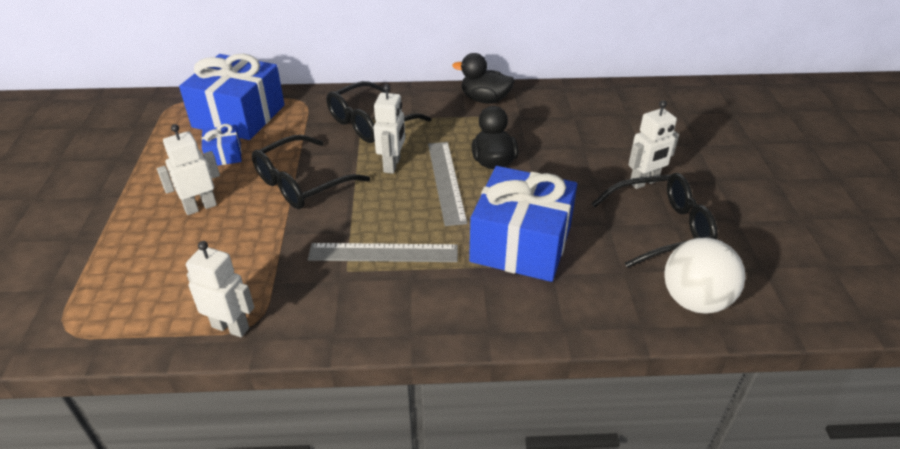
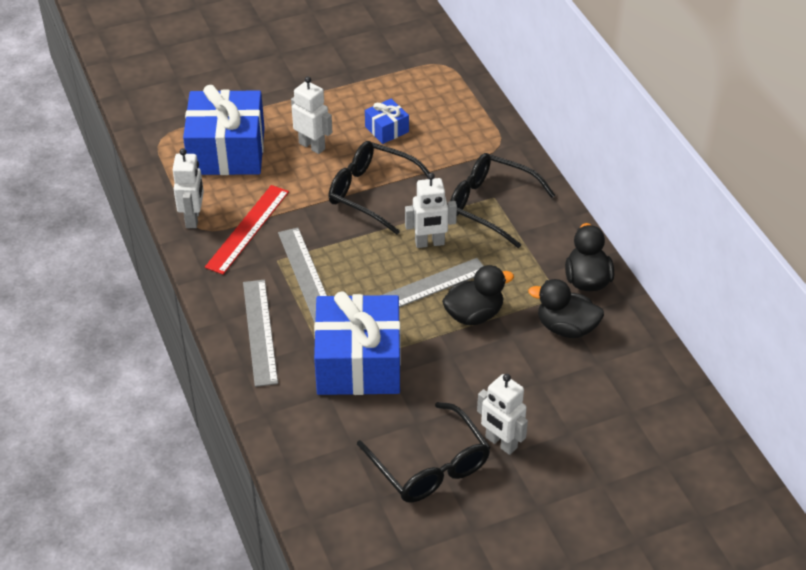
camera: 70 degrees right, 5 degrees up
(239, 116) = (450, 113): blue gift -> blue gift (227, 151)
(284, 283) = (248, 229): none -> red ruler
(445, 307) = (260, 331): none -> grey ruler
(530, 121) = (566, 328): none -> black duck
(694, 300) = (335, 501): white ball -> none

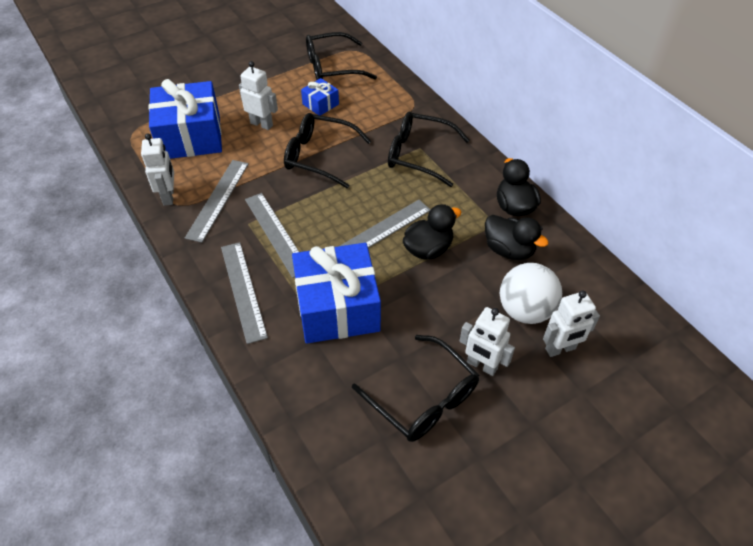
camera: 10 degrees left, 5 degrees up
(248, 229) = (218, 199): red ruler -> grey ruler
(410, 84) = (332, 67): none -> black glasses
(429, 243) = (376, 192): white robot -> white robot (560, 349)
(565, 394) = (525, 310): none -> white ball
(566, 328) = (509, 250): black duck -> black duck turned 150 degrees counterclockwise

